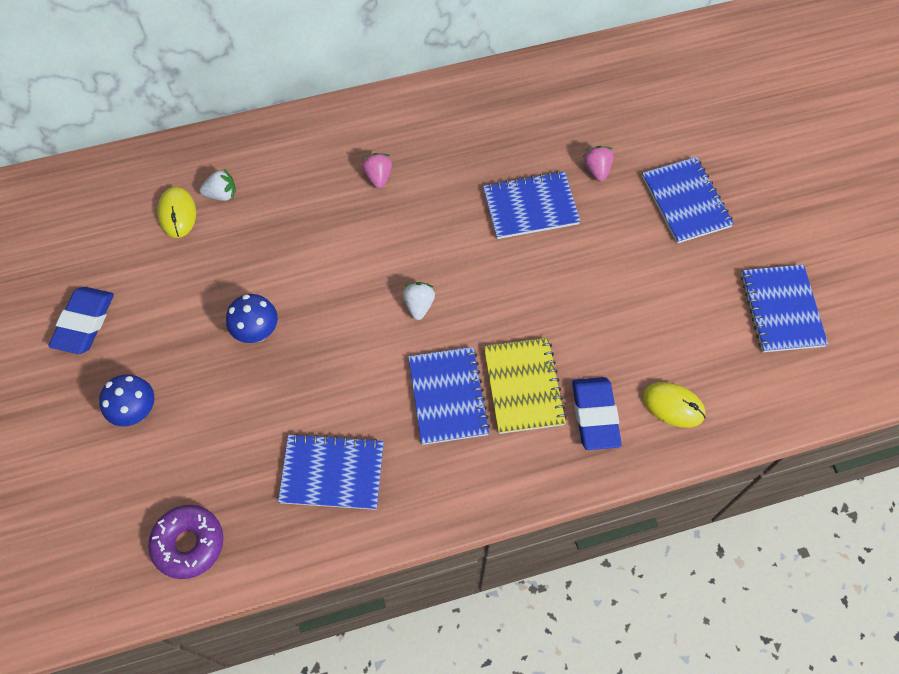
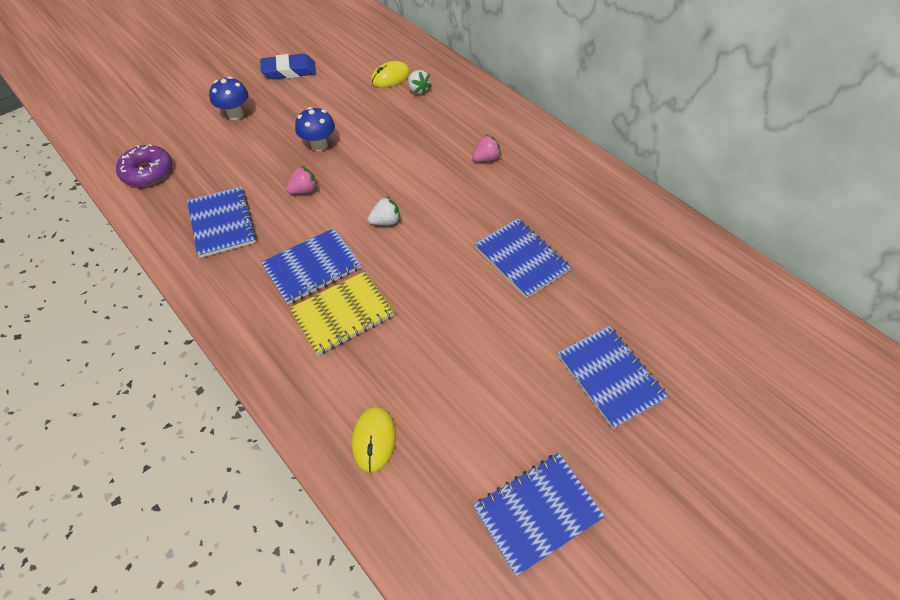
camera: 65 degrees right, 10 degrees down
(595, 415) = (337, 377): blue eraser -> none
(597, 170) = (593, 293): pink strawberry -> pink strawberry (304, 190)
(685, 202) = (609, 377): blue notebook -> blue notebook turned 75 degrees counterclockwise

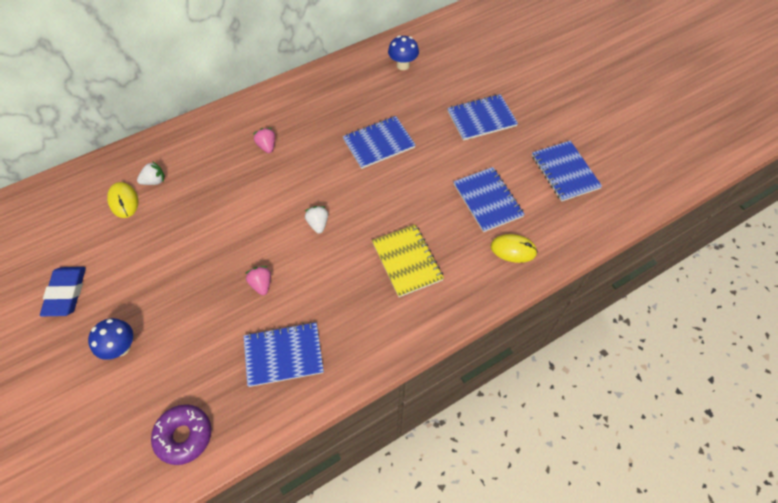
camera: 80 degrees left, 5 degrees up
(312, 267) = (355, 281): blue notebook -> blue notebook (487, 200)
(319, 145) = (203, 269): blue mushroom -> blue mushroom (403, 65)

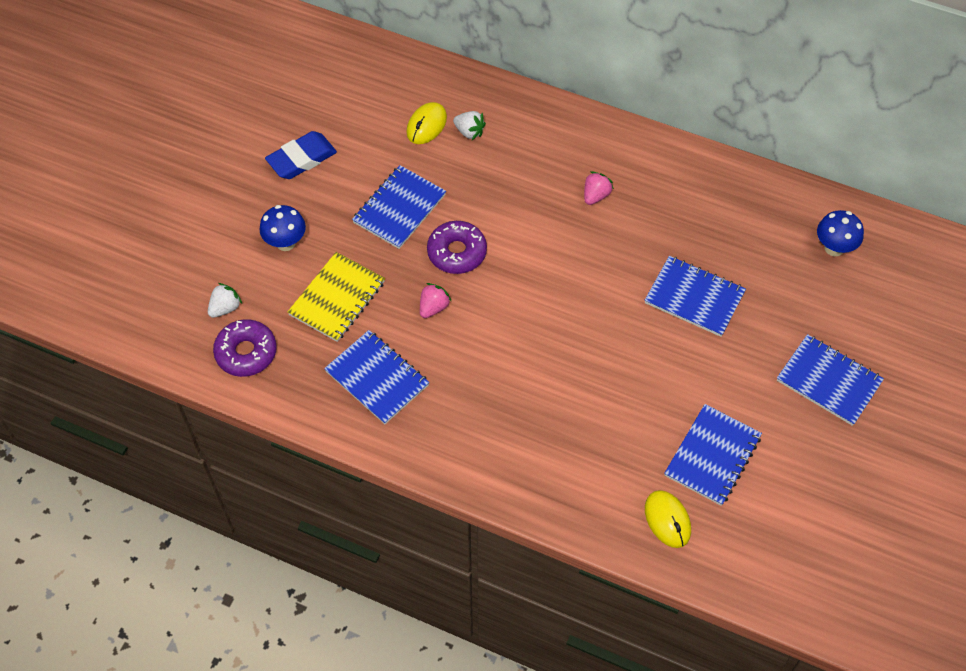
camera: 55 degrees right, 0 degrees up
(234, 244) = (457, 252): none -> purple donut
(318, 224) = (541, 309): white strawberry -> white strawberry (225, 308)
(407, 261) = (565, 421): yellow notebook -> yellow notebook (337, 298)
(565, 172) = (828, 518): blue notebook -> blue notebook (399, 209)

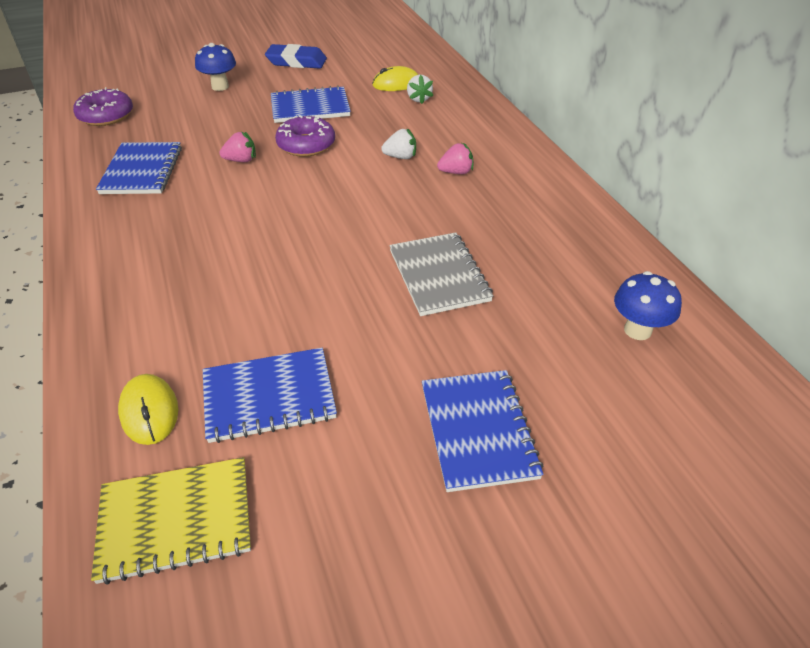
camera: 45 degrees right, 15 degrees down
(225, 308) = (137, 93): white strawberry -> white strawberry (400, 157)
(337, 298) = (197, 123): yellow notebook -> yellow notebook (176, 520)
(667, 520) = (149, 411): yellow mouse -> yellow mouse turned 45 degrees counterclockwise
(694, 298) = (439, 276): blue notebook -> grey notebook

